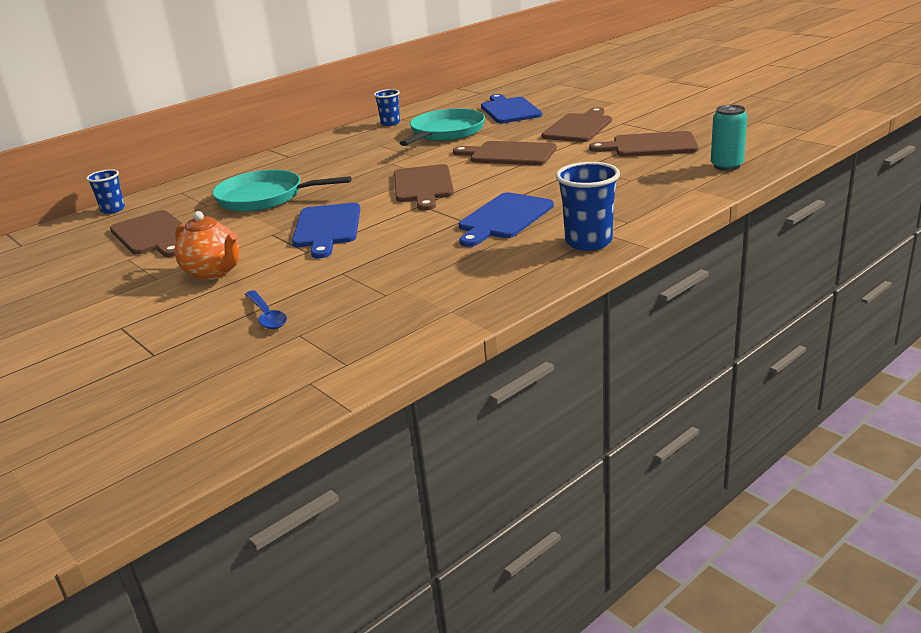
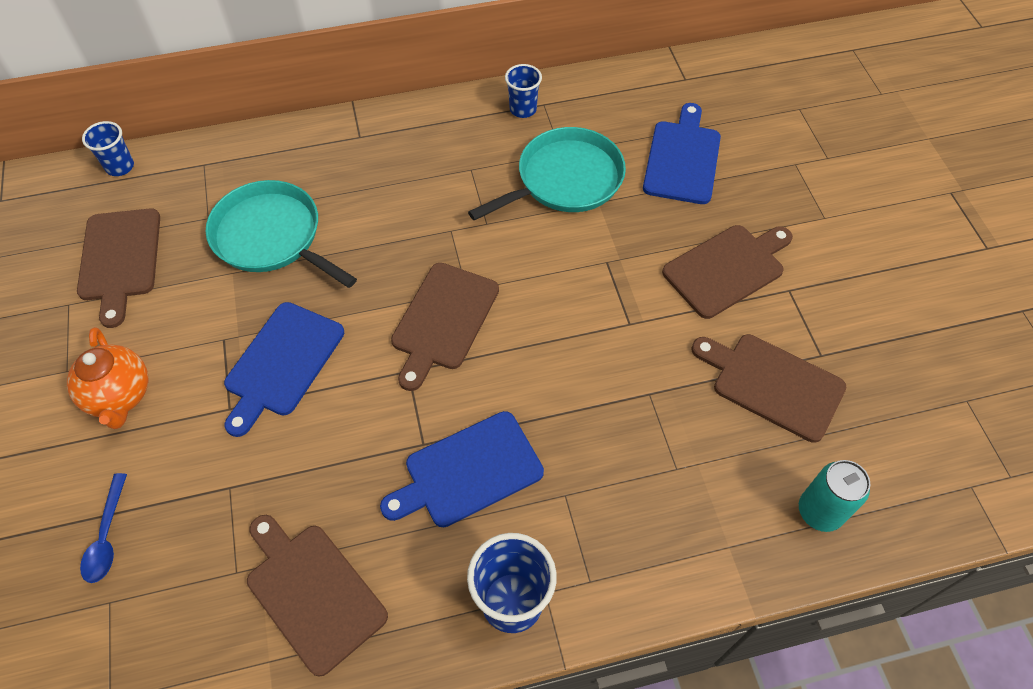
camera: 25 degrees right, 30 degrees up
(509, 154) = (592, 295): brown cutting board -> brown cutting board (312, 592)

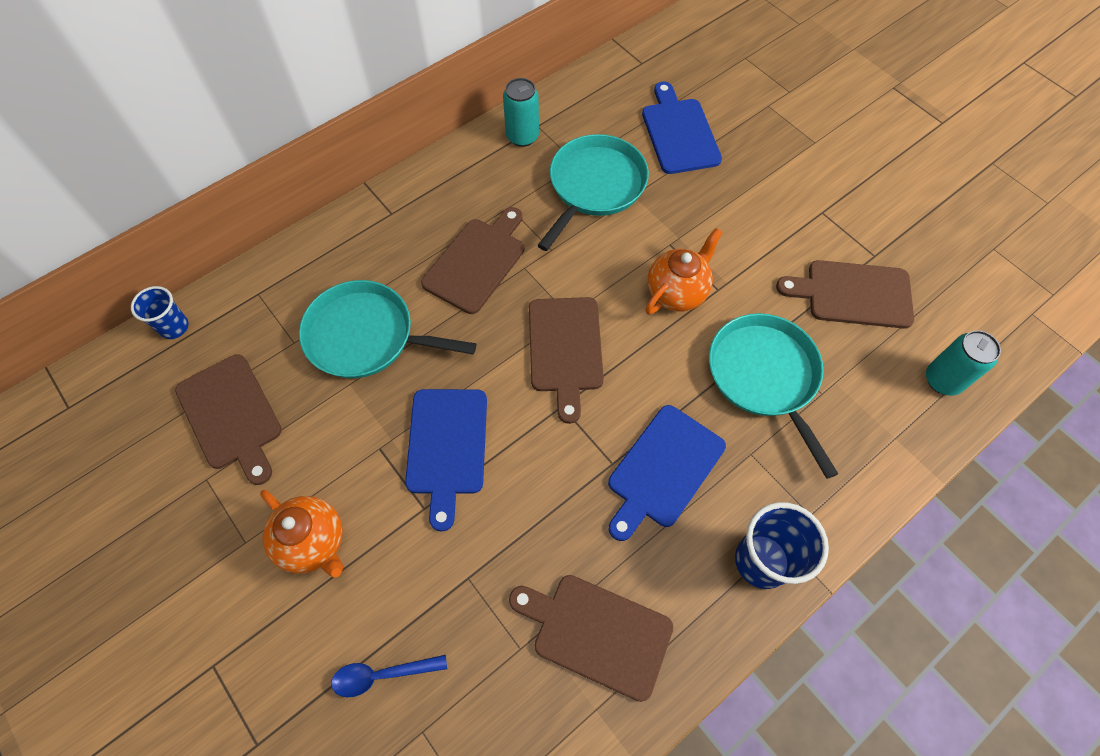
camera: 25 degrees left, 5 degrees up
(107, 536) = (382, 674): blue spoon -> blue spoon turned 105 degrees clockwise
(523, 109) = (522, 136): blue cup -> turquoise can
(585, 310) = (677, 292): none -> orange teapot
(626, 427) = (765, 377): none -> turquoise pan
(727, 269) = (766, 213): brown cutting board -> brown cutting board (477, 262)

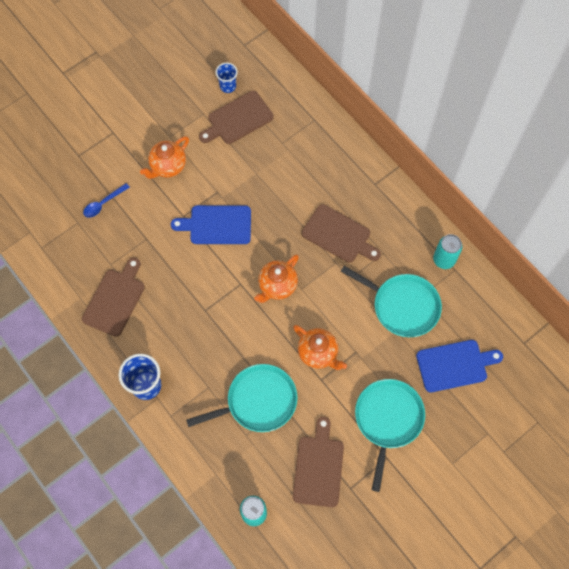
camera: 90 degrees right, 5 degrees up
(174, 327) = (292, 83): blue cup -> blue cup (228, 86)
(366, 336) = (286, 179): turquoise pan -> turquoise pan (388, 420)
(382, 674) = (103, 203): blue spoon -> blue spoon turned 120 degrees counterclockwise
(565, 349) = (277, 286): brown cutting board -> orange teapot
(663, 470) = (200, 337): blue cutting board -> none

